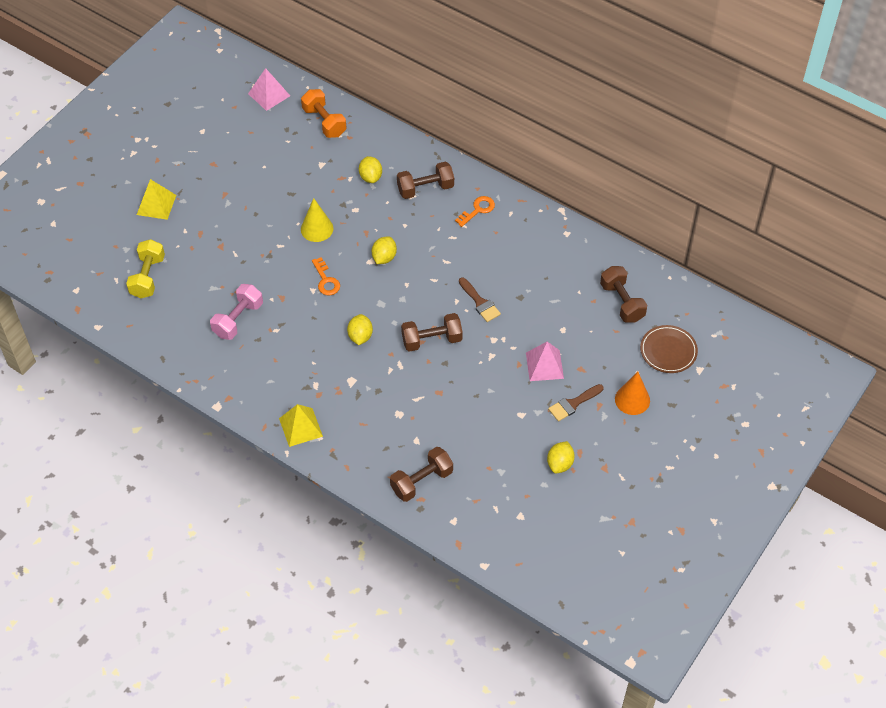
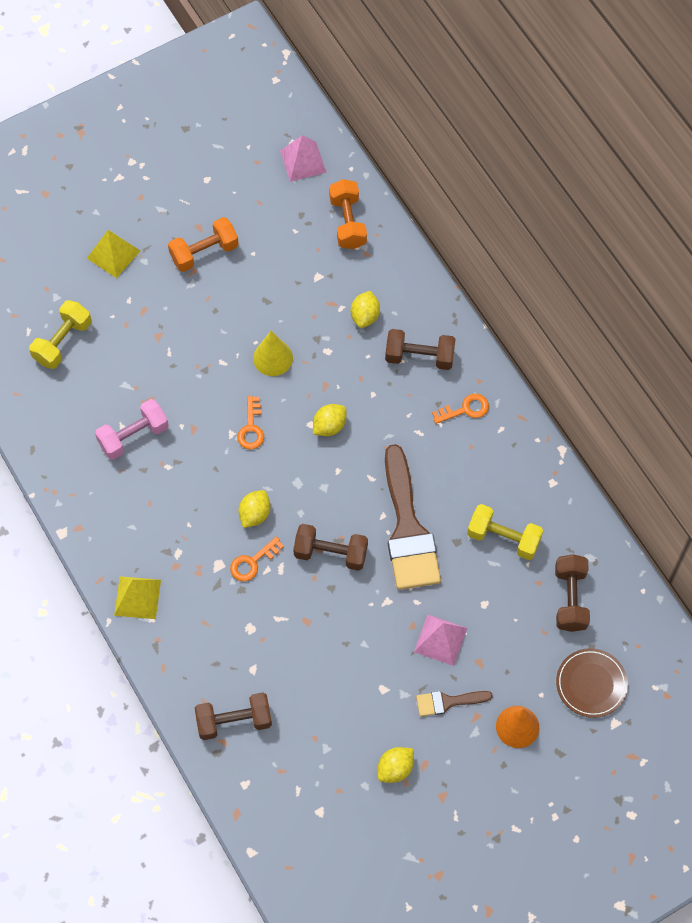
camera: 25 degrees right, 10 degrees up
(226, 179) = (204, 252): none -> orange dumbbell
(376, 369) = (252, 562): none -> orange key
(480, 302) = (408, 529): brown brush -> brown brush, size x2.12
(552, 282) = (503, 538): none -> yellow dumbbell

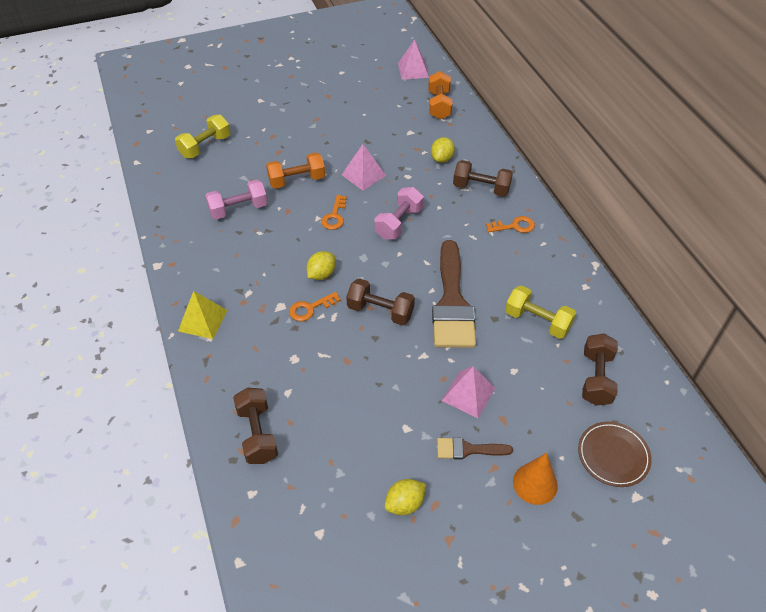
camera: 10 degrees right, 15 degrees down
(113, 254) = (261, 103): yellow pyramid -> none
(204, 252) = (328, 109): orange dumbbell -> orange dumbbell (297, 180)
(234, 721) = (257, 434): brown dumbbell -> brown dumbbell turned 75 degrees clockwise
(273, 358) = (363, 175): yellow cone -> pink pyramid
(329, 426) = (399, 223): yellow lemon -> pink dumbbell

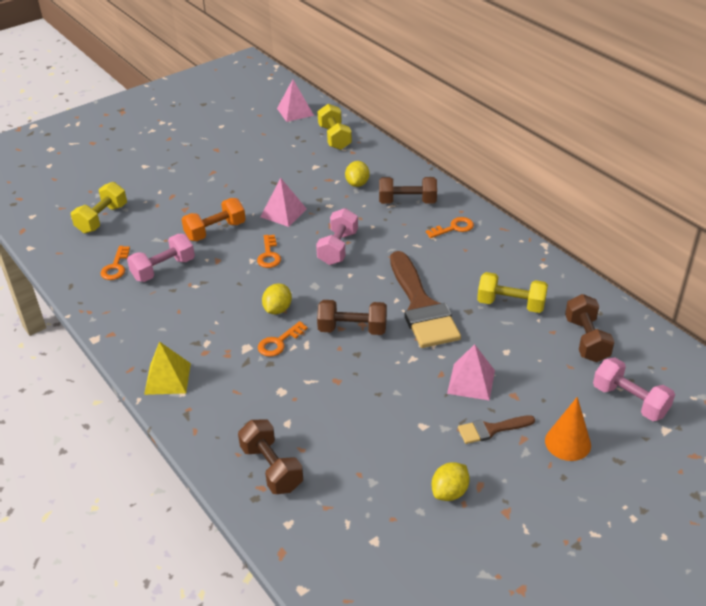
camera: 15 degrees left, 10 degrees down
(199, 197) = (116, 267): none -> orange key
(439, 105) = (334, 137): orange dumbbell -> yellow dumbbell
(613, 455) = (630, 401): brown plate -> pink dumbbell

